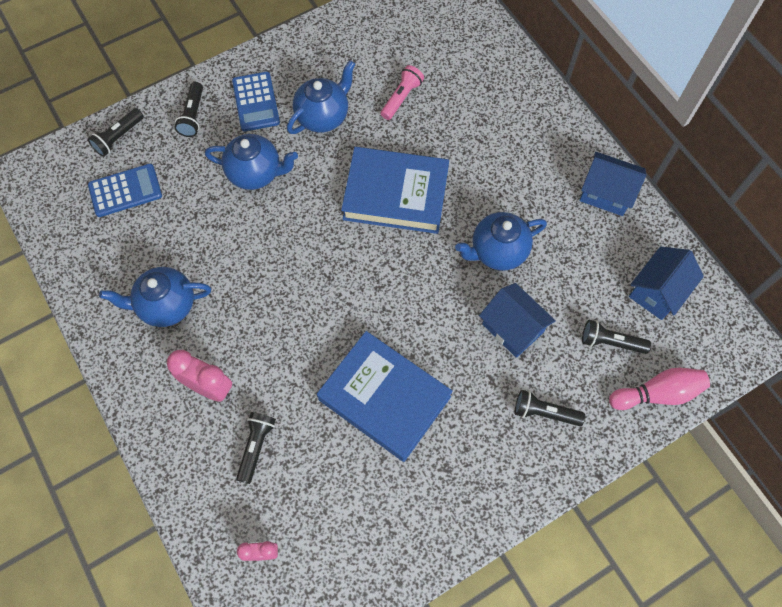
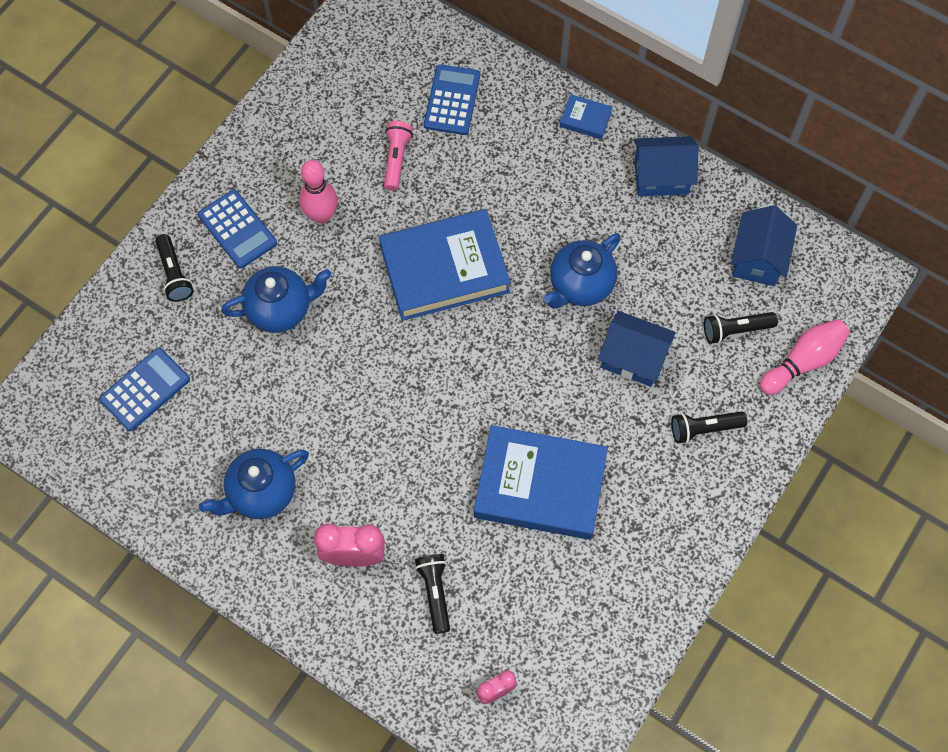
camera: 25 degrees left, 0 degrees up
(118, 137) = (103, 334): black flashlight -> none
(323, 116) = (321, 215): blue teapot -> pink bowling pin
(466, 71) = (452, 100): none -> blue calculator
(565, 125) = (585, 119): none -> blue book

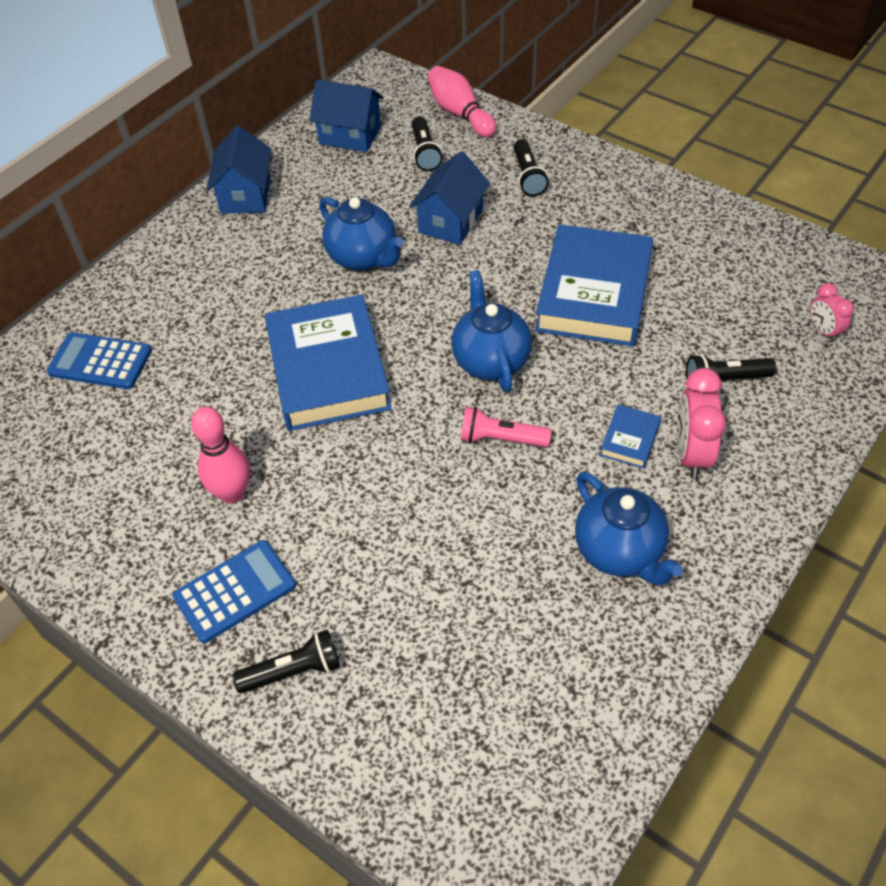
camera: 85 degrees left, 15 degrees down
(145, 389) = (473, 702): blue calculator -> none
(280, 309) = (363, 536): blue teapot -> blue teapot (490, 360)
(396, 159) = (168, 415): pink flashlight -> pink flashlight (501, 439)
(585, 119) = (160, 249): blue book -> blue book (630, 439)

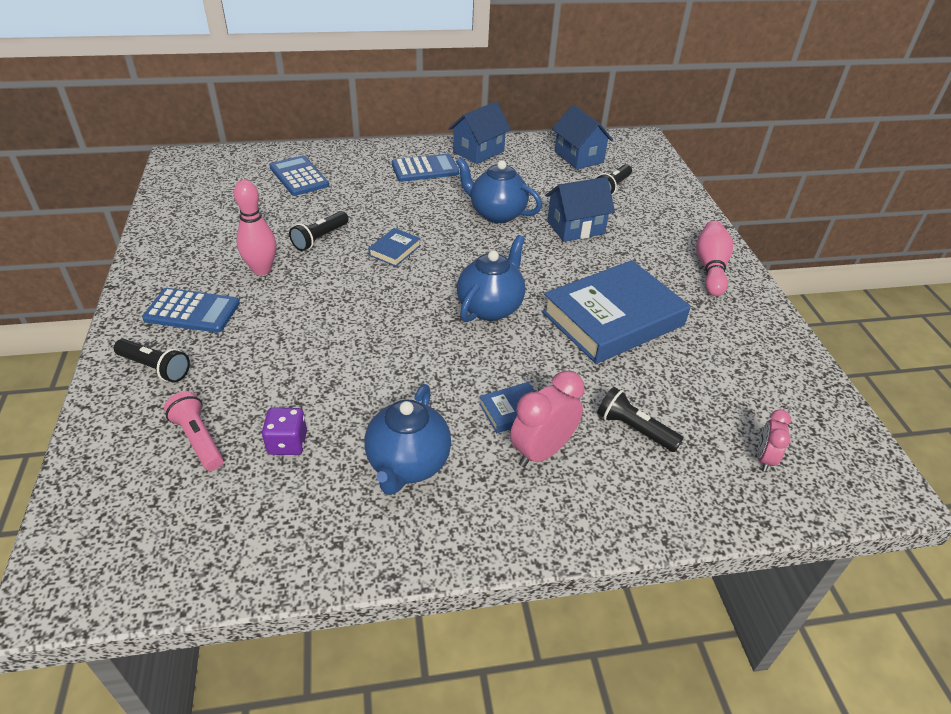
camera: 40 degrees right, 10 degrees down
(221, 255) = (425, 169): none -> blue calculator
(328, 370) = (395, 250): blue book -> blue book, size x0.42
(363, 258) = (496, 214): blue teapot -> blue teapot turned 120 degrees clockwise
(460, 113) = (664, 182): pink bowling pin -> pink bowling pin (710, 268)
(501, 439) = (433, 349): pink flashlight -> pink flashlight (198, 439)
(510, 622) = (287, 443): none -> purple dice
(528, 176) = (661, 235): black flashlight -> black flashlight (320, 238)

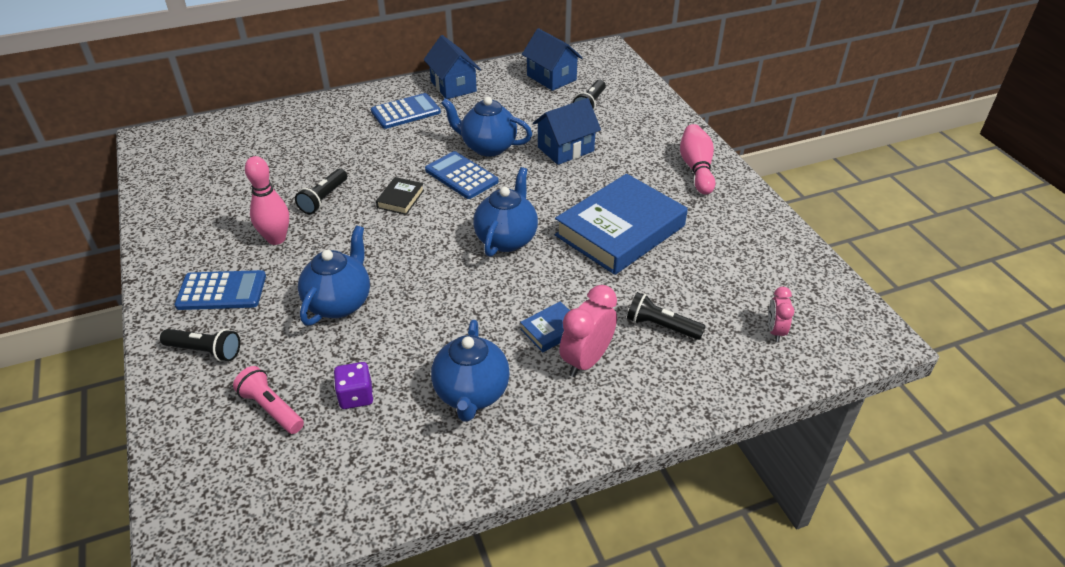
camera: 10 degrees left, 0 degrees up
(299, 176) = (282, 139): blue calculator -> blue calculator (461, 176)
(302, 343) = (339, 303): none -> blue teapot
(395, 250) = (400, 199): blue book -> black book
(478, 152) = (453, 86): blue house -> blue house turned 60 degrees counterclockwise

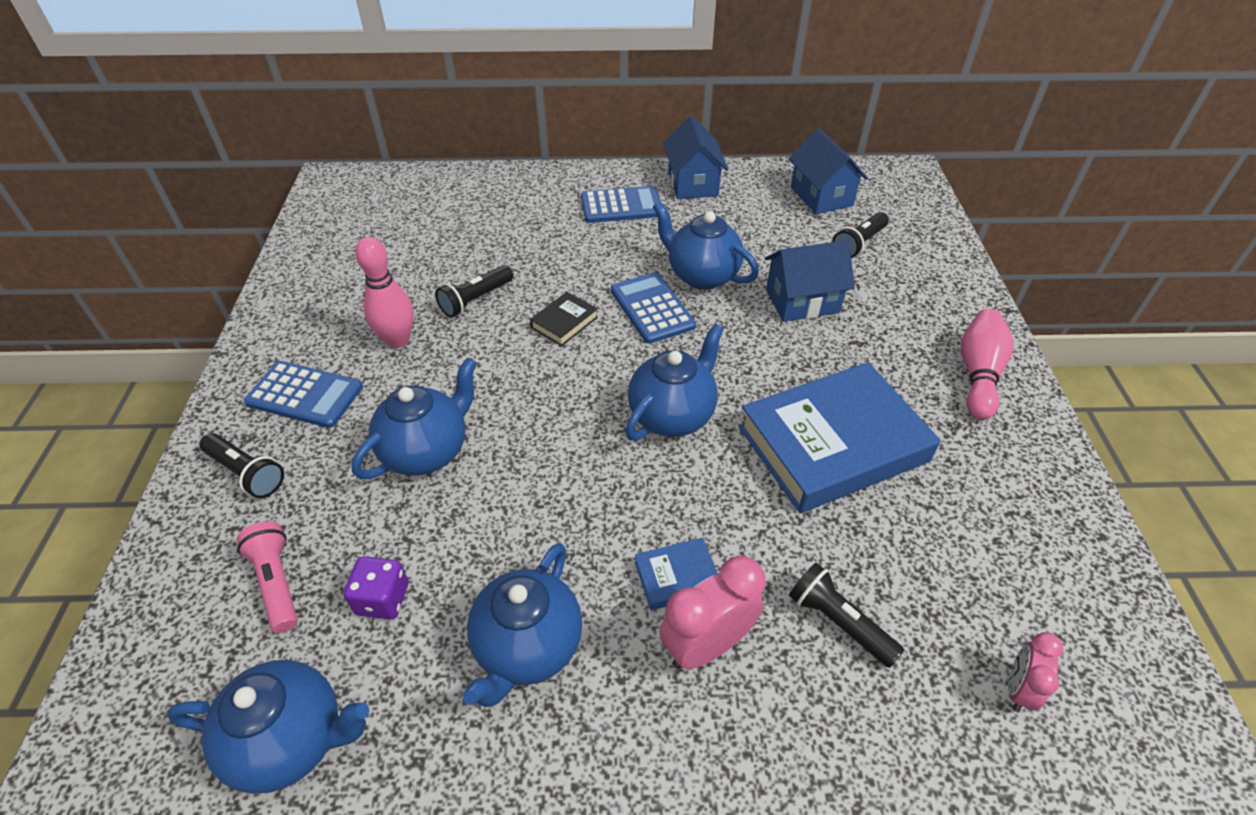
camera: 20 degrees right, 5 degrees up
(336, 489) = (292, 740): none -> blue teapot

